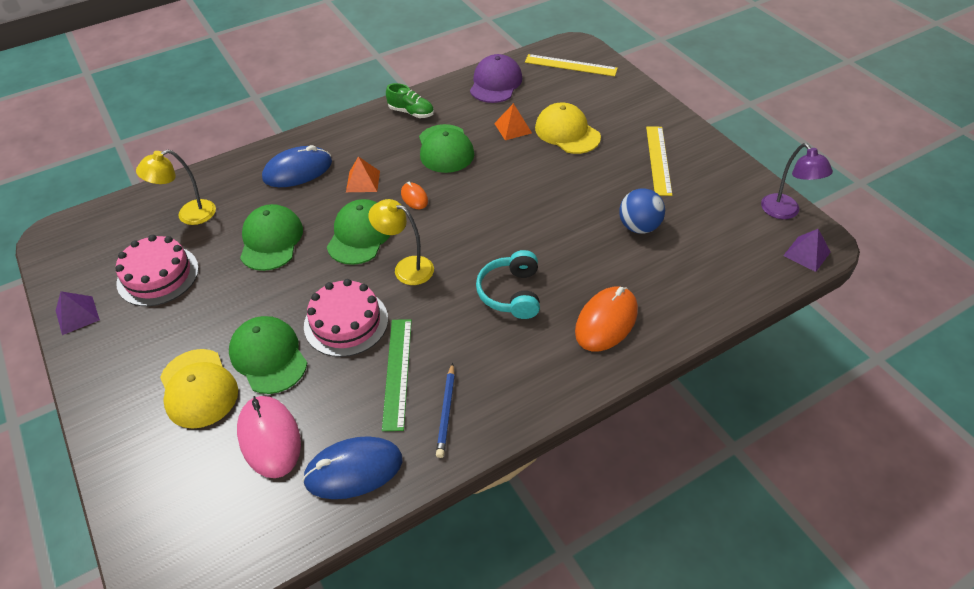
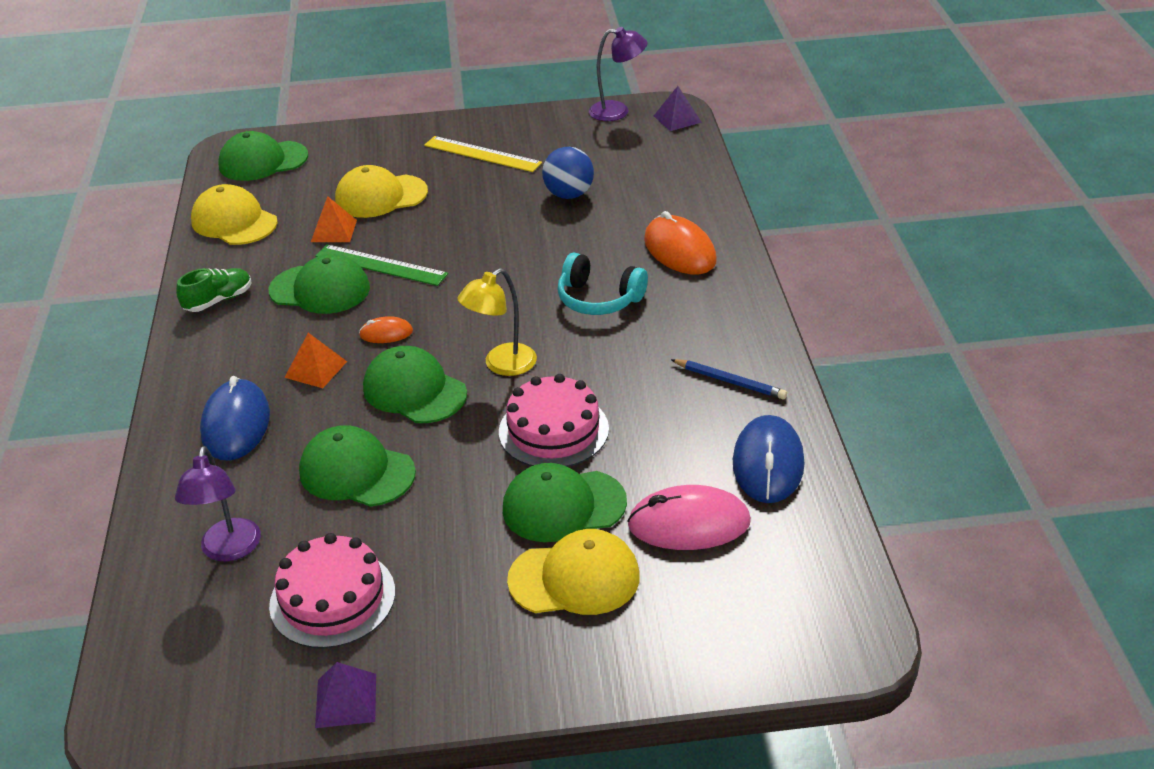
camera: 65 degrees left, 10 degrees down
(189, 215) = (229, 550): yellow lamp -> purple lamp
(397, 372) = (655, 405): green ruler -> green ruler (381, 265)
(495, 83) = (234, 222): purple cap -> yellow cap
(570, 65) = (263, 161): yellow ruler -> green cap

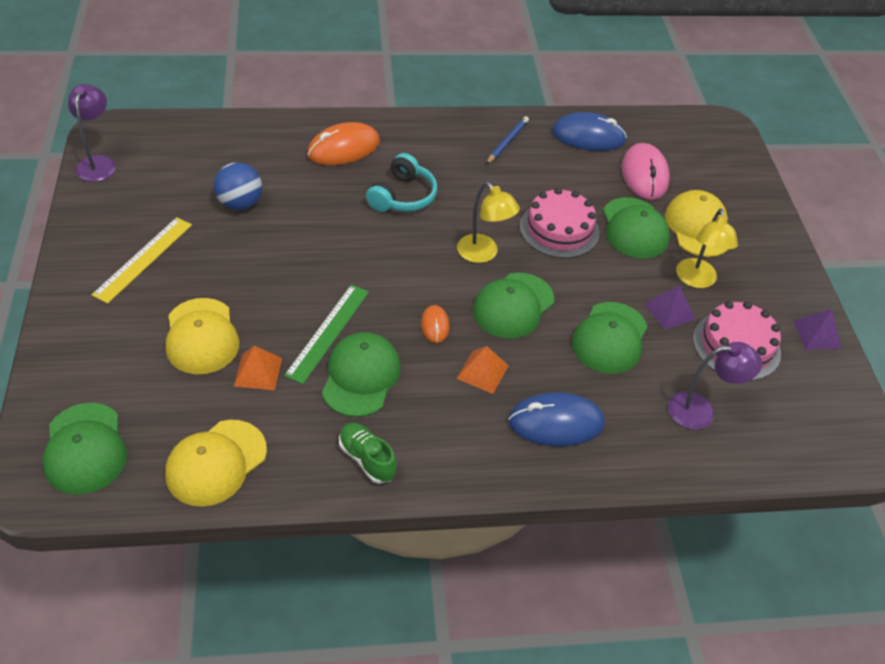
camera: 95 degrees left, 10 degrees up
(459, 566) = (696, 280): none -> yellow lamp
(677, 119) = (130, 128): purple pyramid -> purple pyramid (669, 311)

